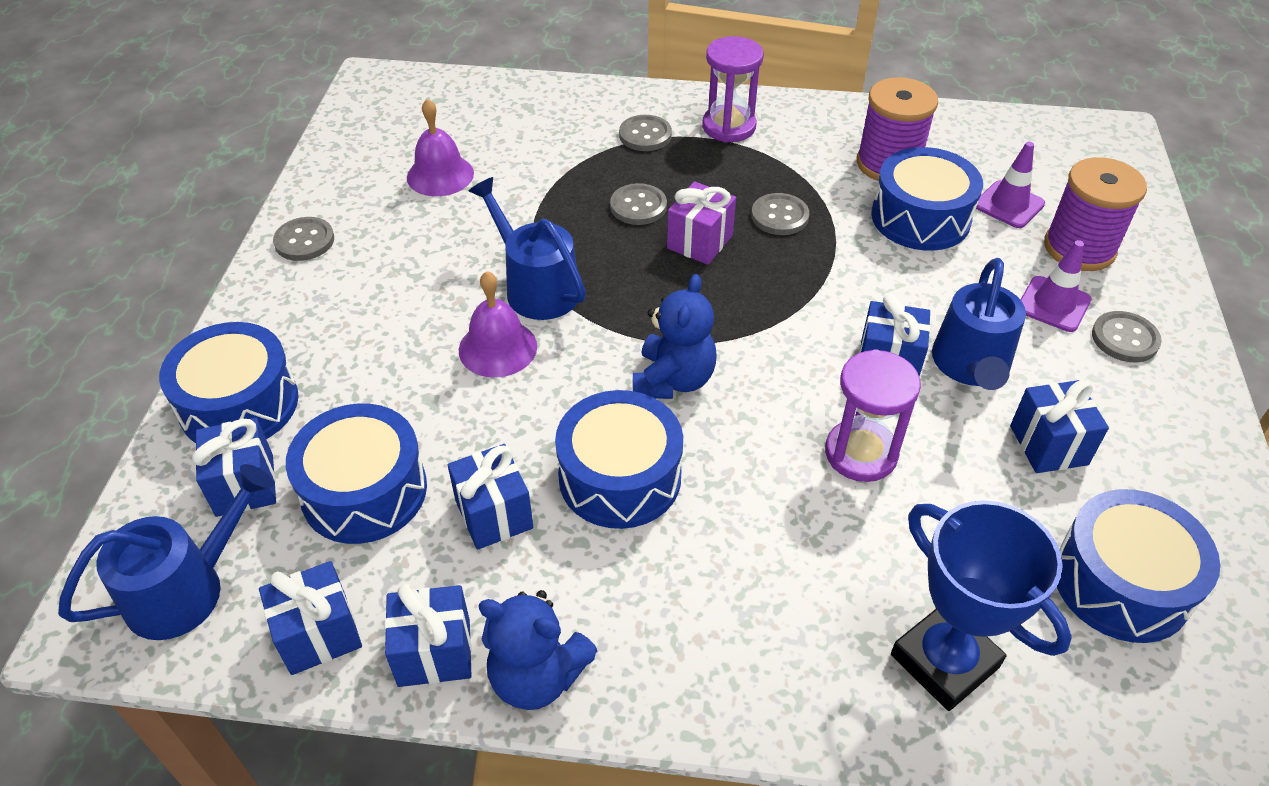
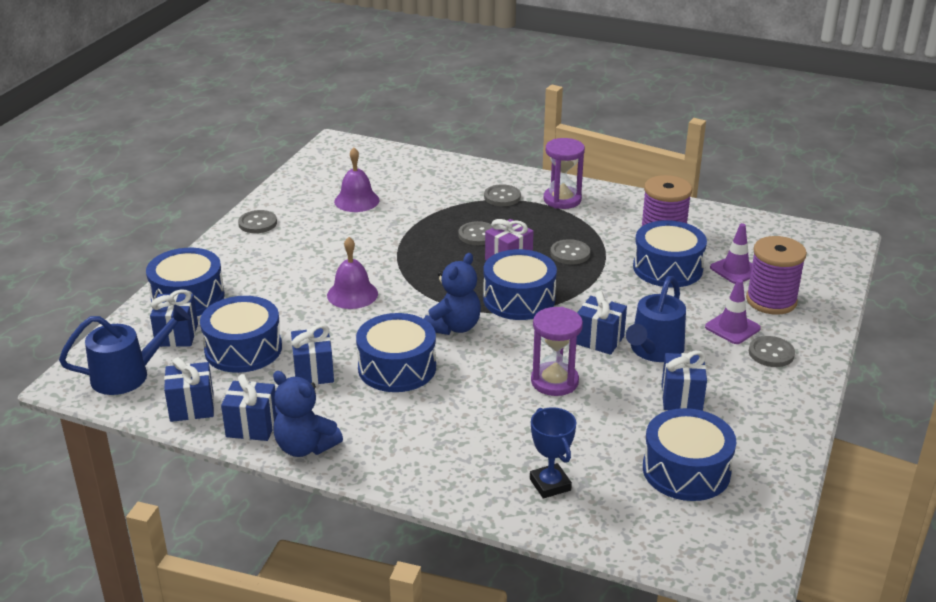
camera: 15 degrees right, 15 degrees down
(536, 287) = (390, 267): blue watering can -> none
(744, 310) = (519, 299): none -> blue drum
(944, 661) = (550, 484): blue trophy -> blue trophy, size x0.64

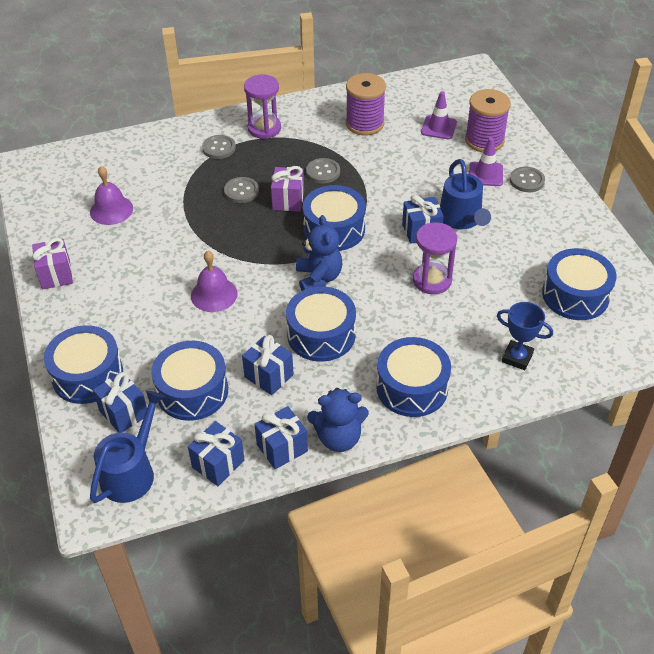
camera: 40 degrees left, 15 degrees up
(257, 223) = (56, 275): grey button -> purple gift
(667, 268) = (397, 149): blue drum -> blue drum (412, 387)
(681, 398) = (516, 245): blue gift -> none

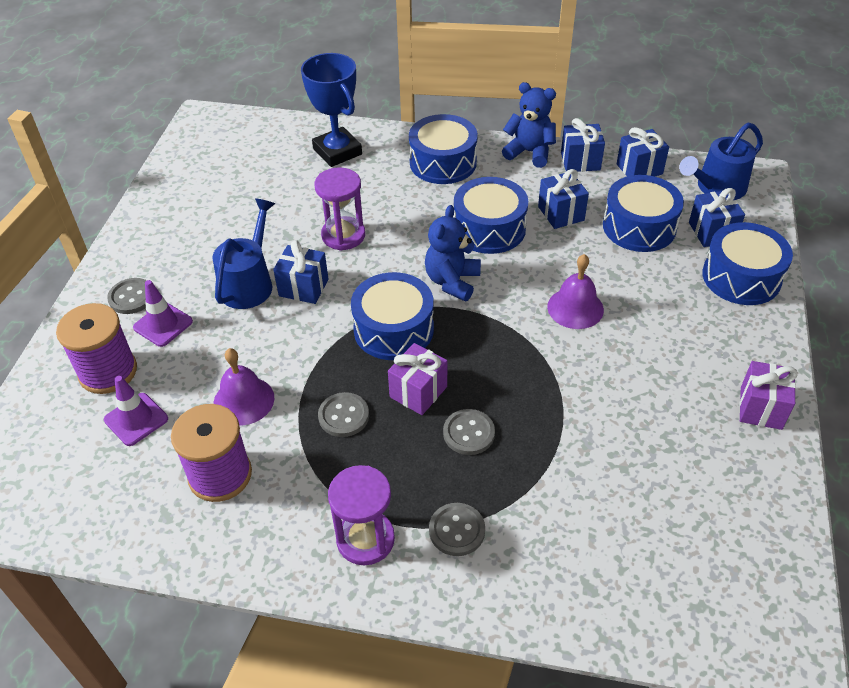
camera: 150 degrees left, 0 degrees up
(111, 210) = (662, 482): purple bell -> purple bell (243, 400)
(517, 357) = (337, 151): blue trophy -> blue trophy, size x1.56
(575, 295) = (234, 175): blue drum -> none

